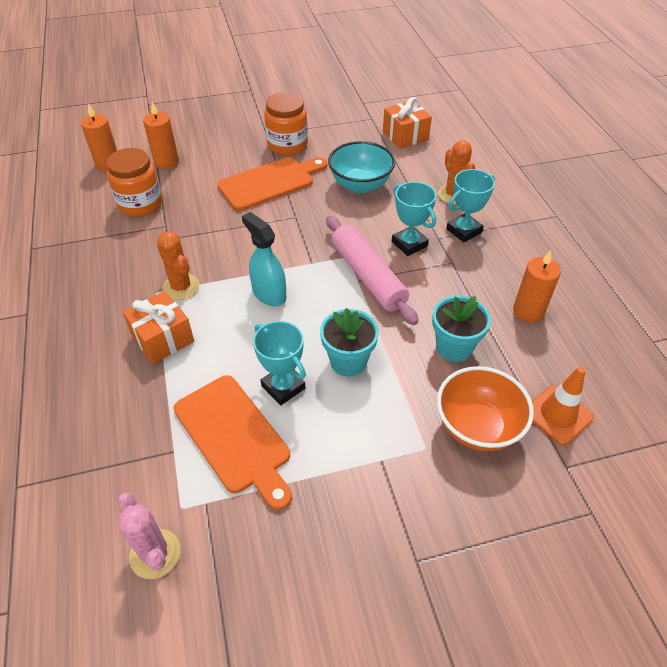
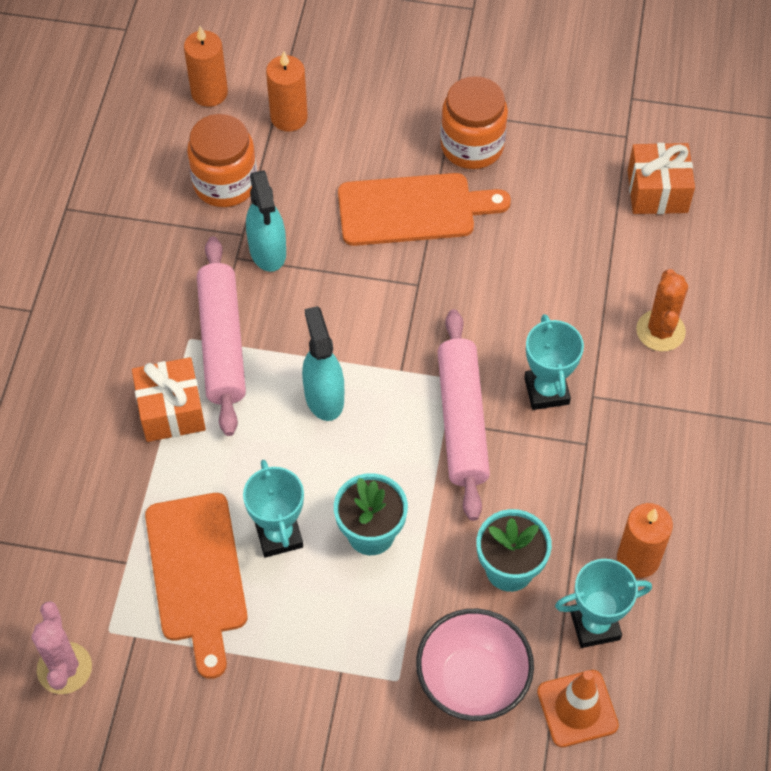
camera: 25 degrees right, 10 degrees up
(181, 287) = (222, 343): orange cactus -> pink rolling pin
(187, 229) = (268, 251): none -> turquoise spray bottle
(360, 185) = (537, 262): turquoise bowl -> none
(464, 231) = (635, 399): turquoise trophy -> turquoise trophy (595, 625)
(477, 427) = (472, 681): orange bowl -> pink bowl

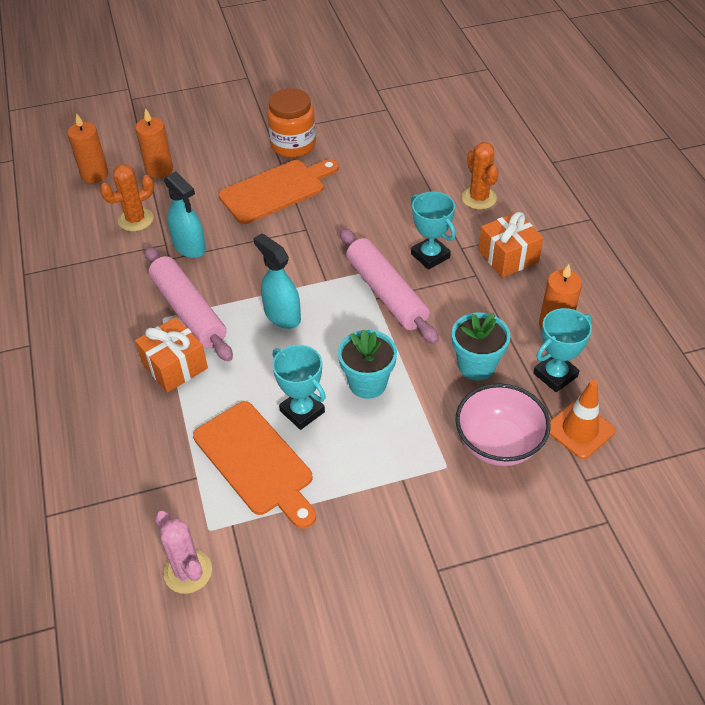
camera: 25 degrees left, 10 degrees down
(225, 183) = (136, 220): orange jar -> orange cactus
(657, 191) = (425, 129): orange gift -> orange gift (508, 256)

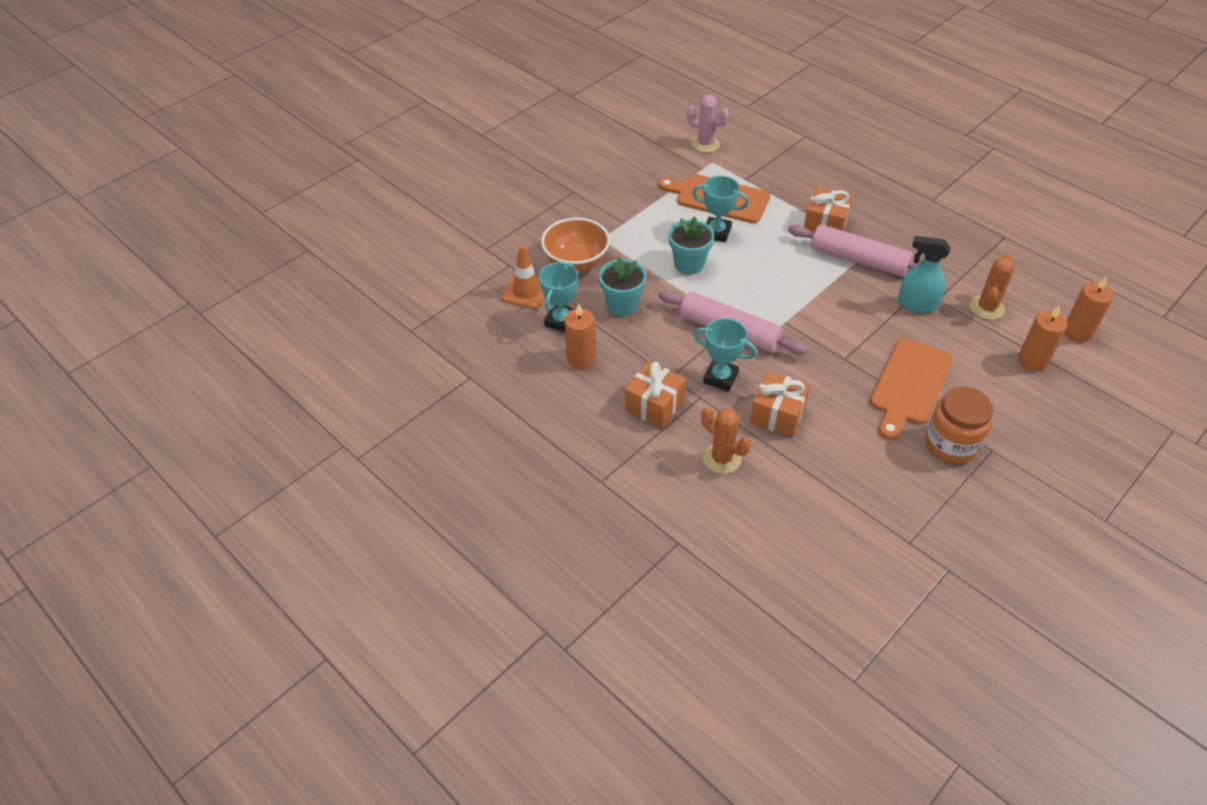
camera: 150 degrees right, 0 degrees up
(282, 315) = (790, 283): turquoise spray bottle -> none
(406, 210) = (777, 414): none -> orange gift
(498, 444) = (576, 263): pink bowl -> orange bowl

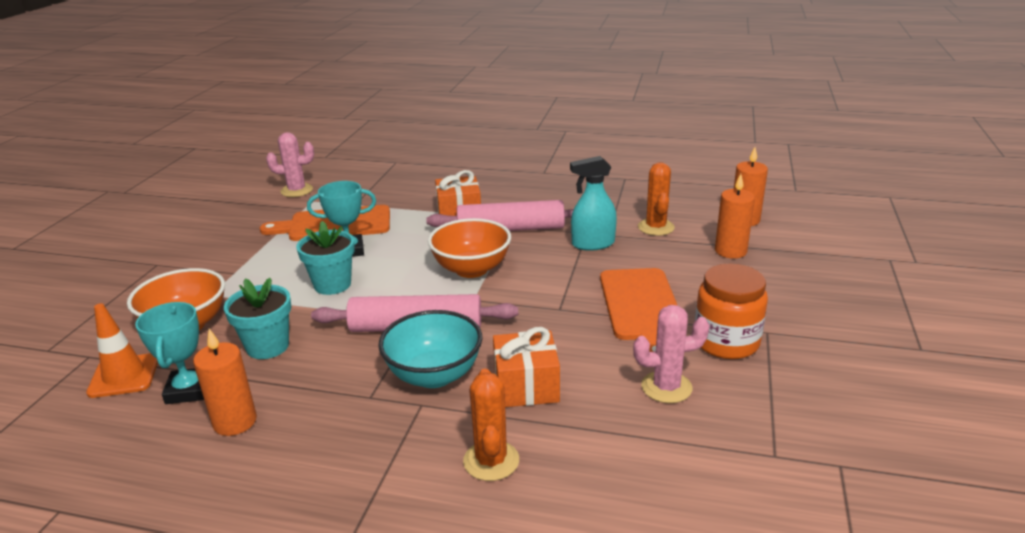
camera: 30 degrees left, 20 degrees down
(654, 405) = (366, 436): orange gift -> none
(720, 378) = (434, 375): turquoise trophy -> turquoise bowl
(721, 458) = (491, 461): orange cactus -> orange cactus turned 75 degrees clockwise
(800, 291) = (471, 269): none -> orange bowl
(875, 460) = (666, 387): none -> pink cactus

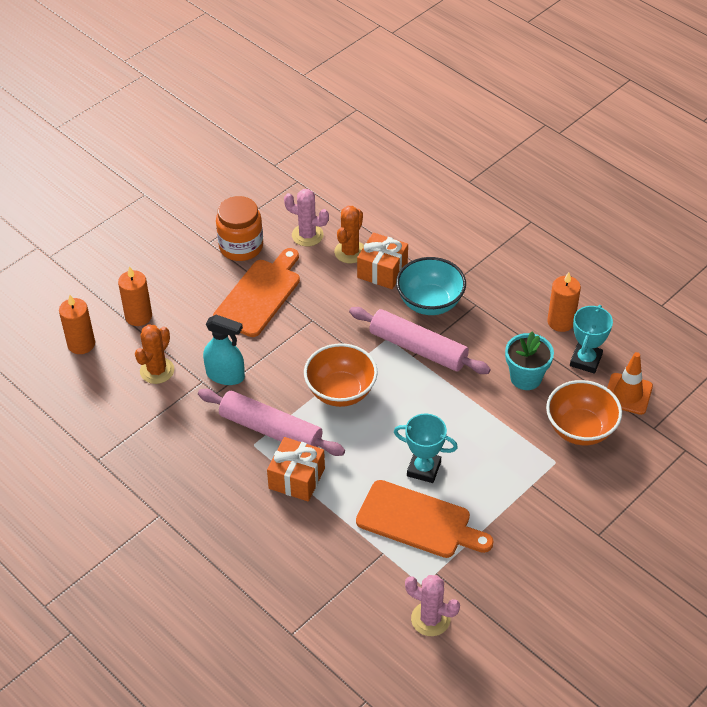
camera: 150 degrees left, 20 degrees up
(332, 284) = (456, 426): turquoise flower pot -> none
(491, 461) = (433, 237): orange cactus -> orange cactus (350, 252)

